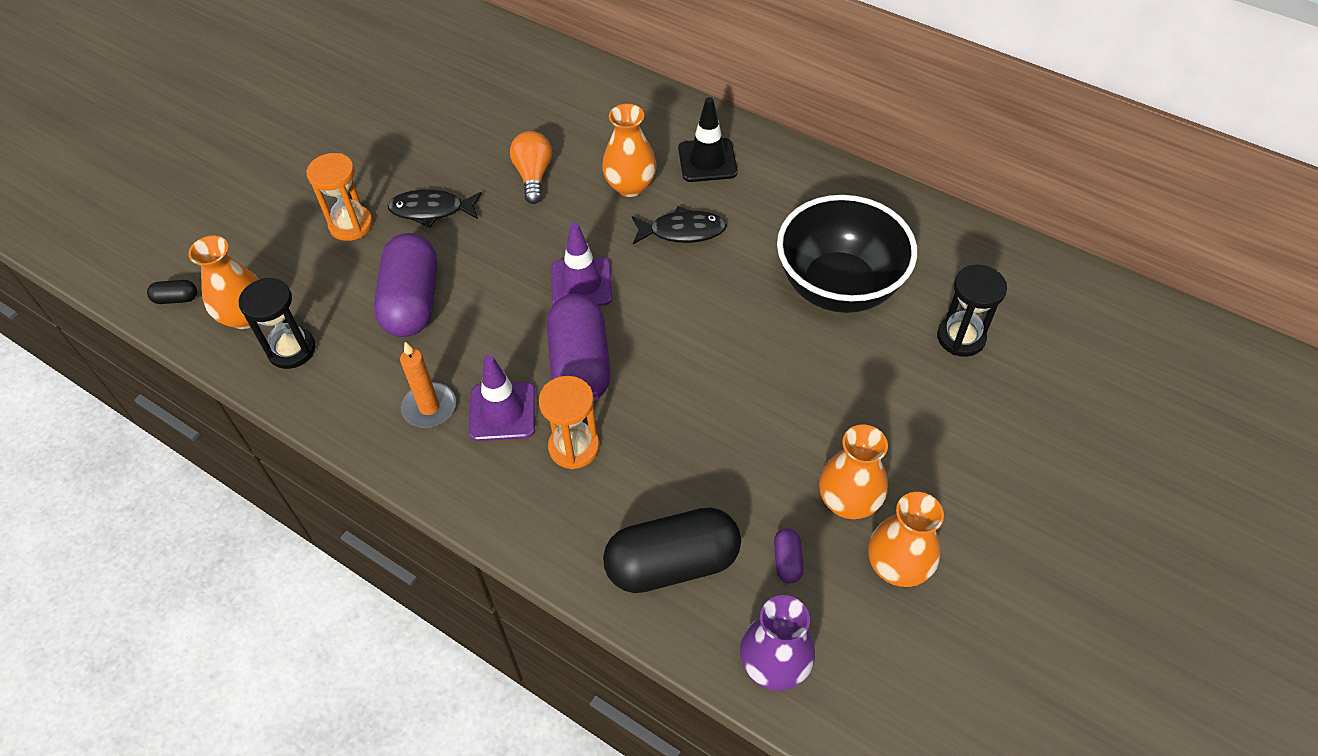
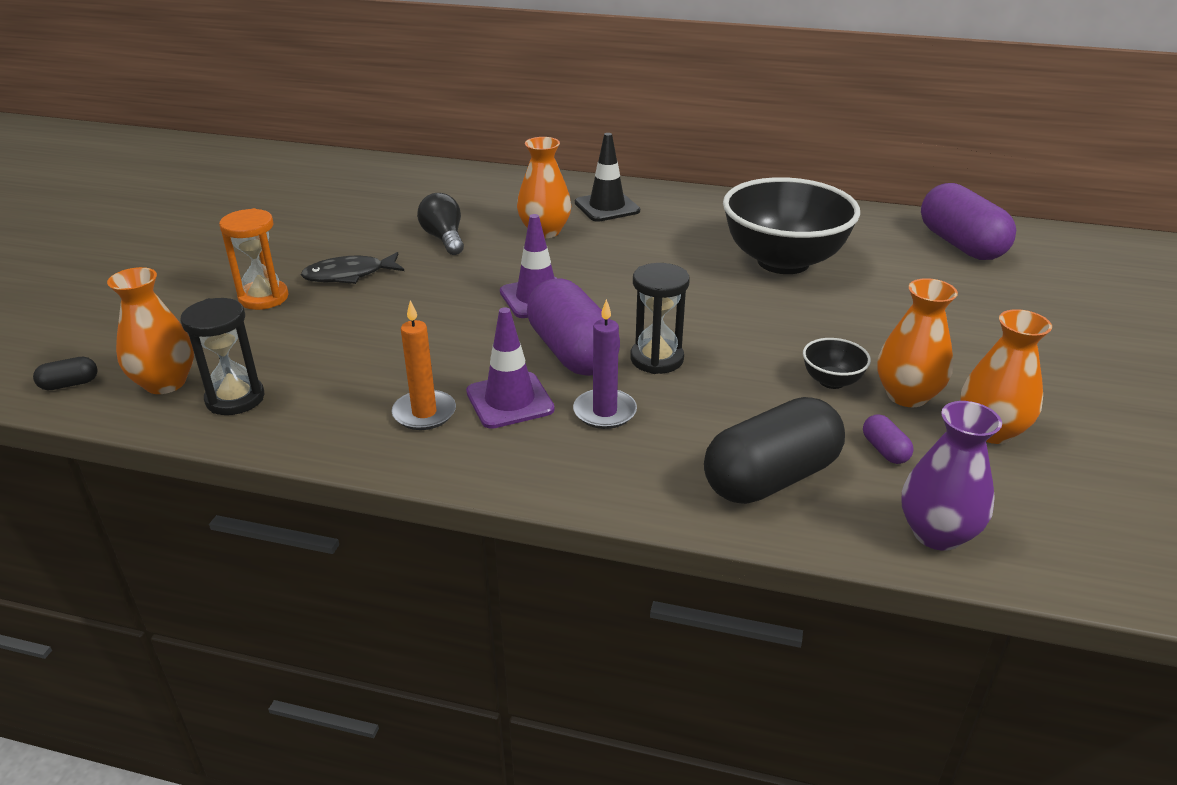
camera: 20 degrees left, 20 degrees down
(412, 301) = (361, 339): purple capsule -> purple capsule (960, 244)
(533, 175) = (444, 238): orange light bulb -> black light bulb
(574, 447) = (604, 412): orange hourglass -> purple candle
(682, 231) = (614, 251): black fish -> none
(790, 464) = (831, 381): none -> black bowl
(961, 337) = (914, 274): black hourglass -> black hourglass (656, 359)

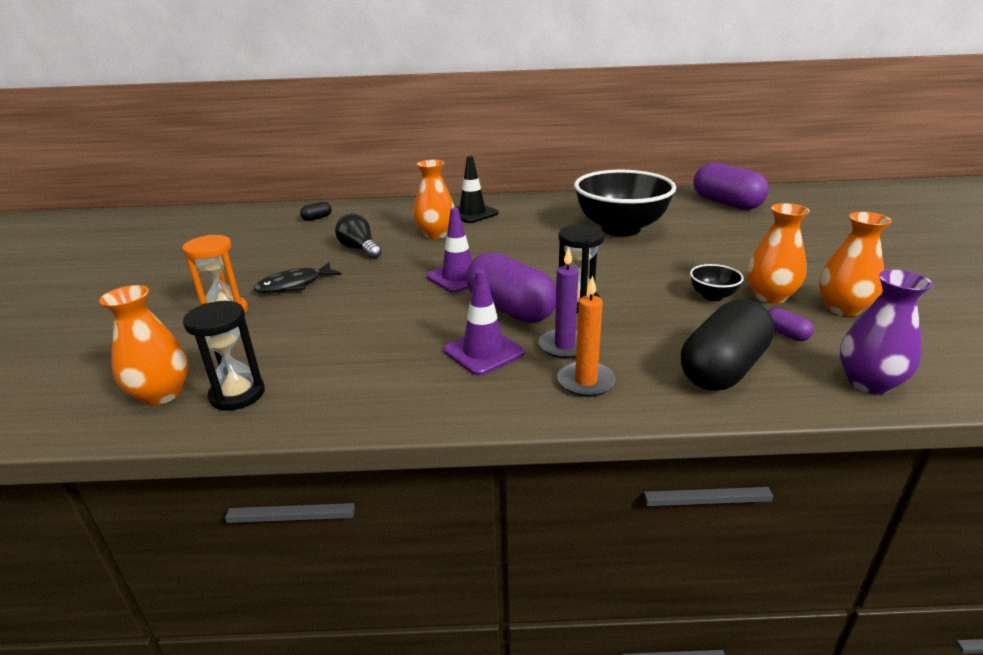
camera: 15 degrees left, 5 degrees down
(70, 384) = (62, 413): black capsule -> black capsule (317, 218)
(424, 413) = (417, 374): orange candle -> orange candle (586, 381)

